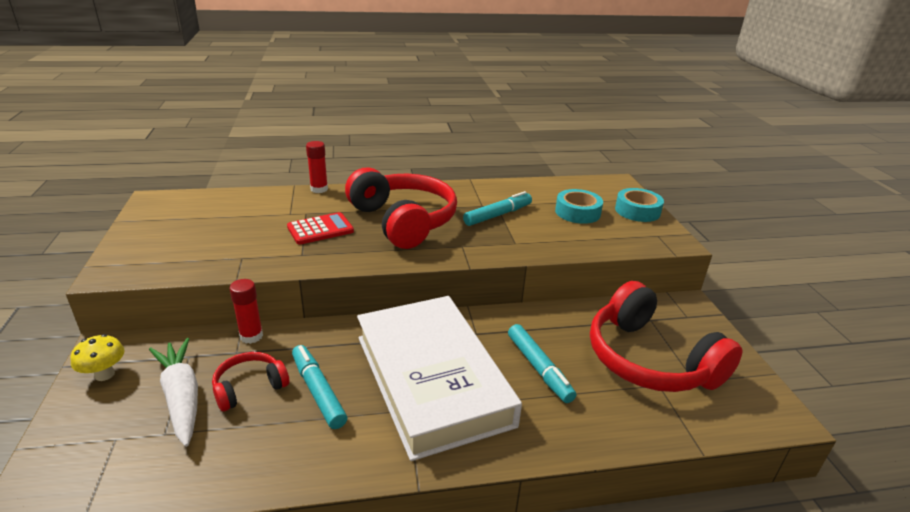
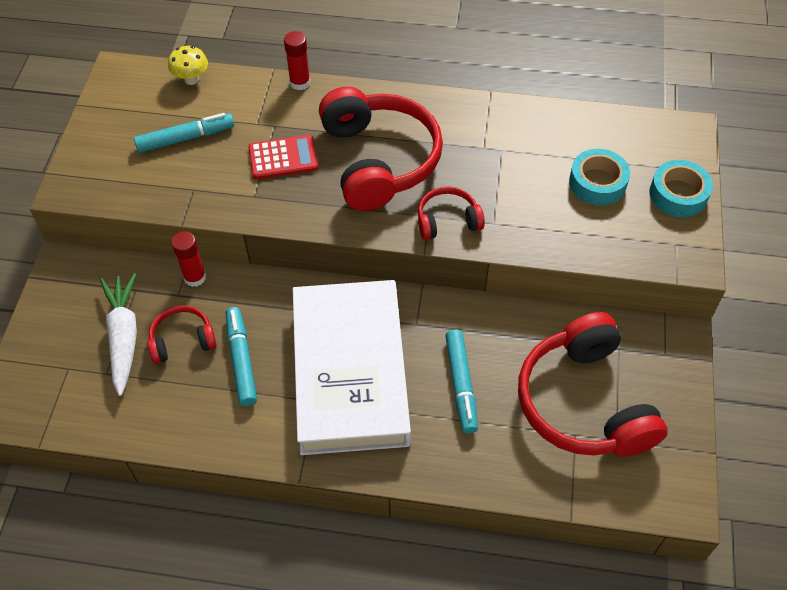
camera: 20 degrees right, 25 degrees up
(104, 374) = (63, 295): yellow mushroom -> yellow mushroom (191, 79)
(478, 246) = (447, 220): none -> red headphones
(497, 215) = (494, 170): turquoise marker -> turquoise marker (185, 138)

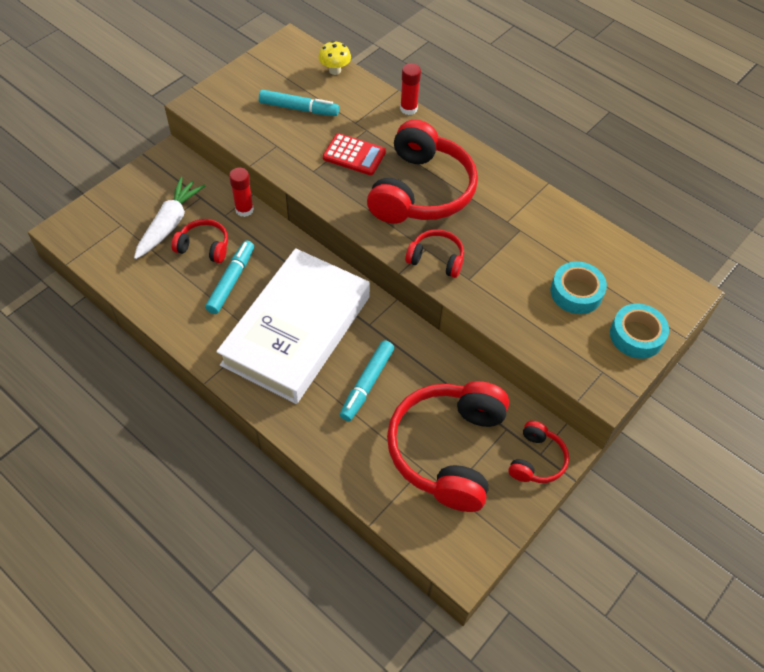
camera: 30 degrees right, 0 degrees up
(666, 362) = (536, 460): none -> red headphones

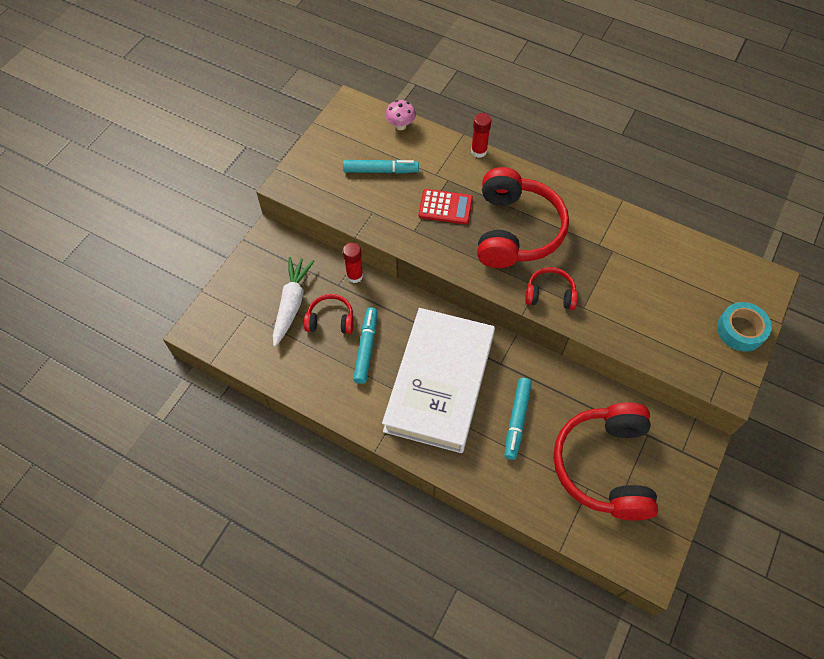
camera: 10 degrees left, 5 degrees up
(335, 70) = (400, 126): yellow mushroom -> pink mushroom
(536, 460) = (681, 458): red headphones -> none
(576, 292) = (678, 300): turquoise tape -> none

